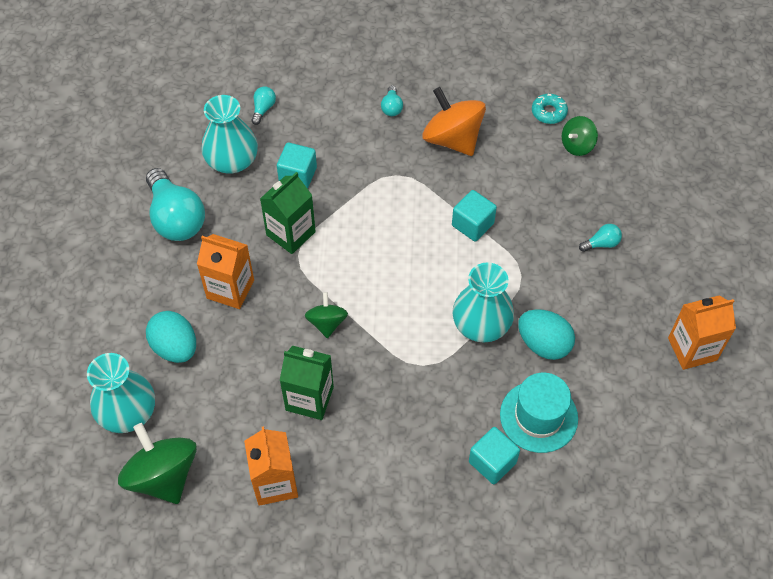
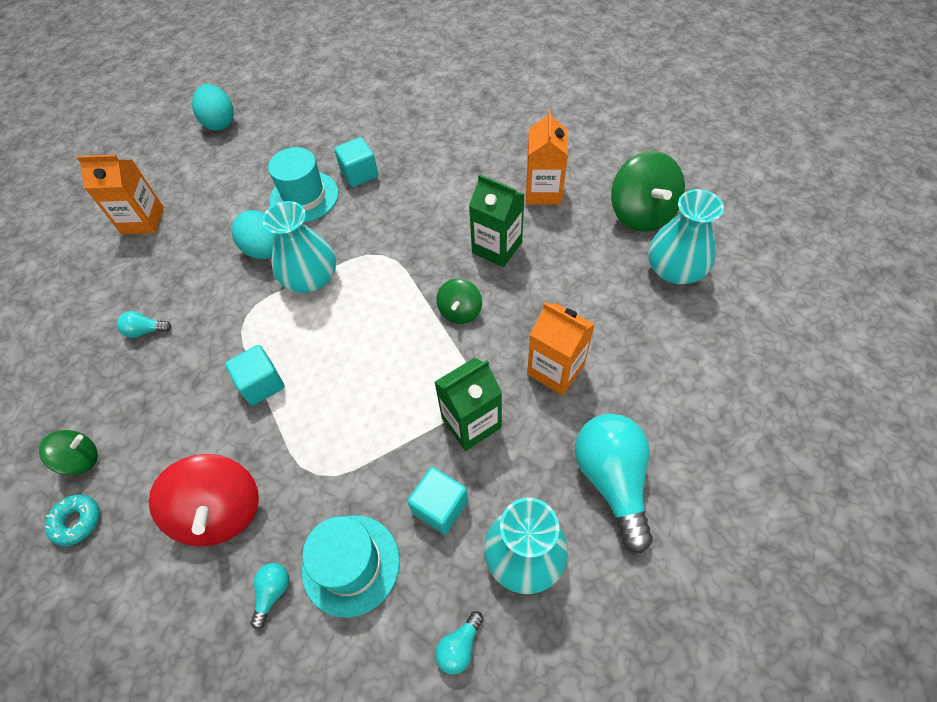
camera: 160 degrees left, 0 degrees up
(175, 347) = (623, 320): turquoise egg -> turquoise egg (220, 122)
(347, 131) = (351, 564): none -> turquoise hat
(452, 139) = (220, 511): orange spinning top -> red spinning top

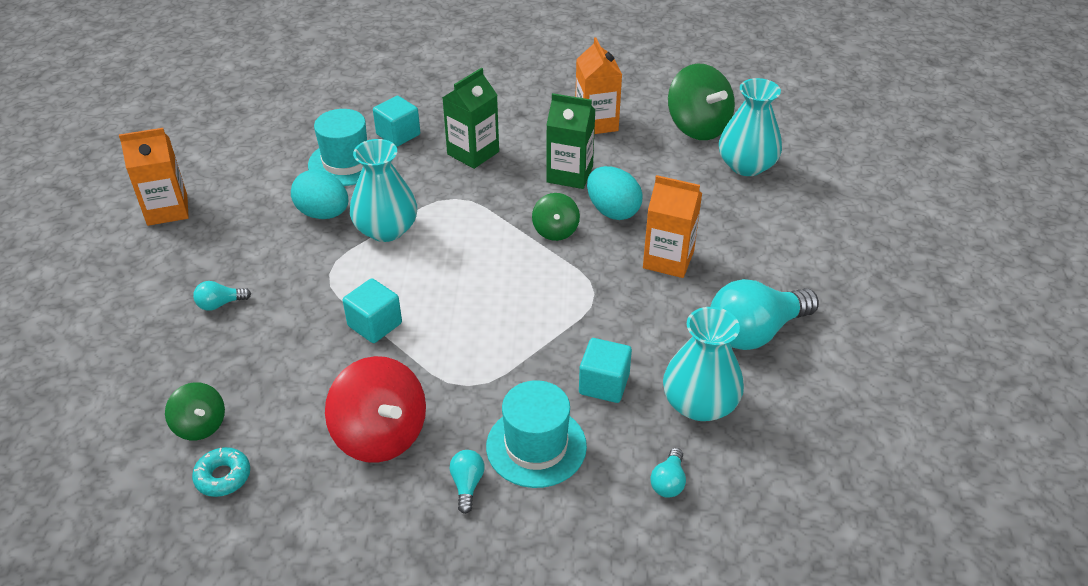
camera: 20 degrees left, 15 degrees down
(81, 459) = (200, 425): green spinning top -> green spinning top turned 90 degrees clockwise
(220, 122) = (216, 111): turquoise egg -> turquoise egg (612, 211)
(471, 422) = (605, 315): green carton -> green carton (473, 153)
(612, 480) = (755, 332): turquoise light bulb -> turquoise light bulb turned 90 degrees counterclockwise

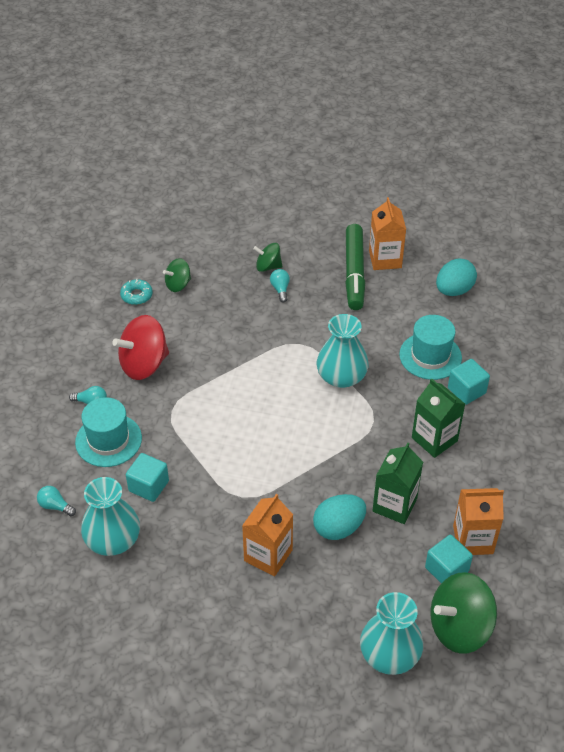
camera: 100 degrees right, 5 degrees up
(192, 235) = (354, 273): none -> green marker
(323, 214) = (366, 341): turquoise egg -> turquoise egg (454, 290)
(375, 325) = (241, 365): turquoise cube -> turquoise cube (446, 569)
(555, 231) = (320, 483): green spinning top -> green spinning top (268, 266)
(755, 332) = (171, 596): turquoise light bulb -> none

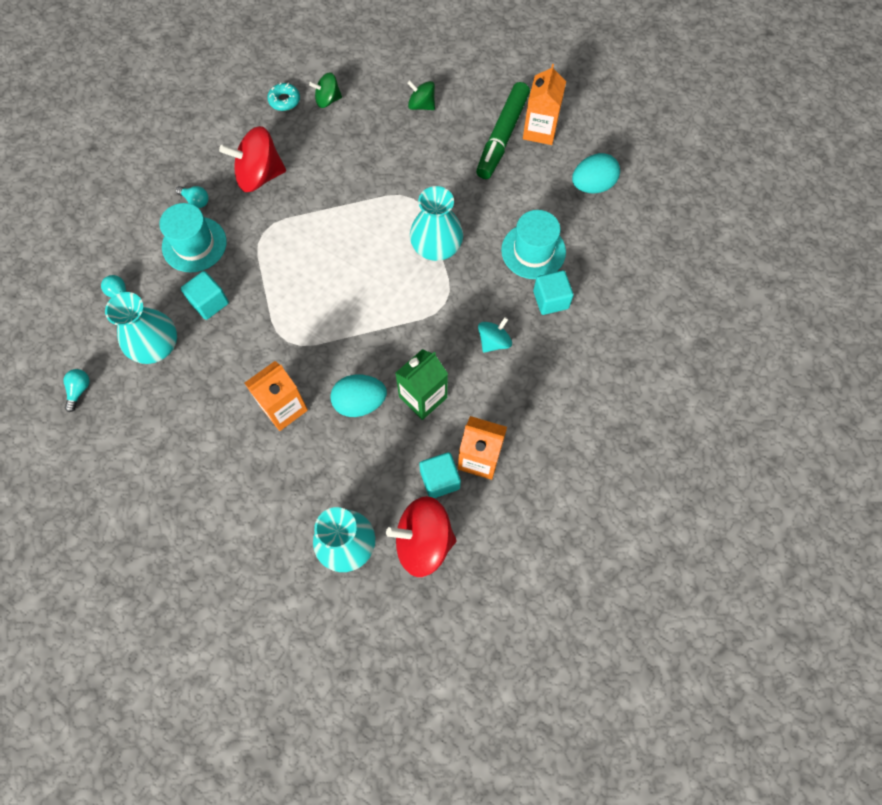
camera: 20 degrees right, 20 degrees up
(280, 289) = (422, 134): turquoise light bulb -> turquoise light bulb (79, 390)
(434, 439) = (494, 341): green carton -> turquoise spinning top
(459, 627) = (423, 541): green spinning top -> red spinning top

